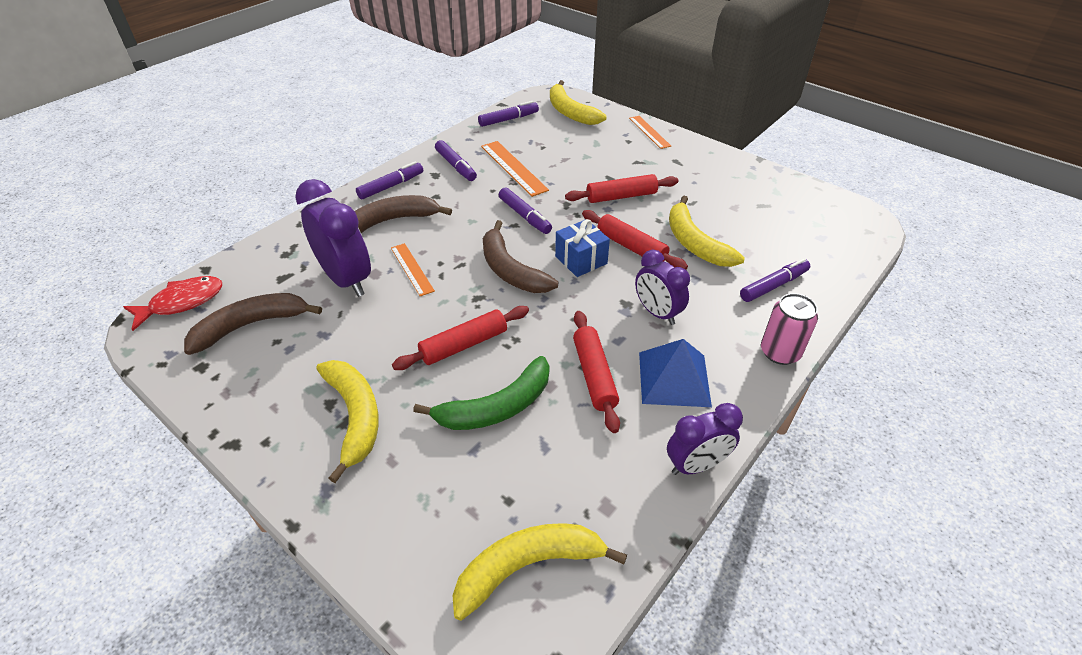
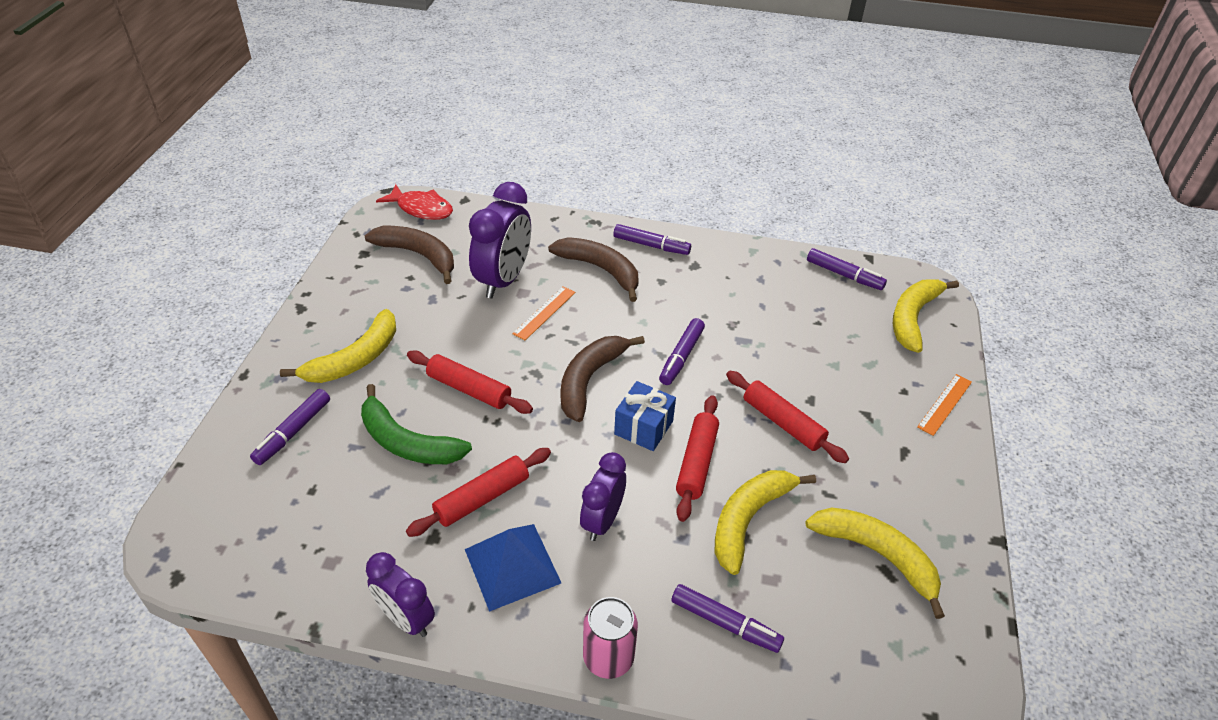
camera: 60 degrees right, 0 degrees up
(456, 166) = (721, 273): purple marker -> purple marker (293, 432)
(513, 168) = (757, 315): orange ruler -> none
(528, 566) = (253, 528): yellow banana -> yellow banana (877, 555)

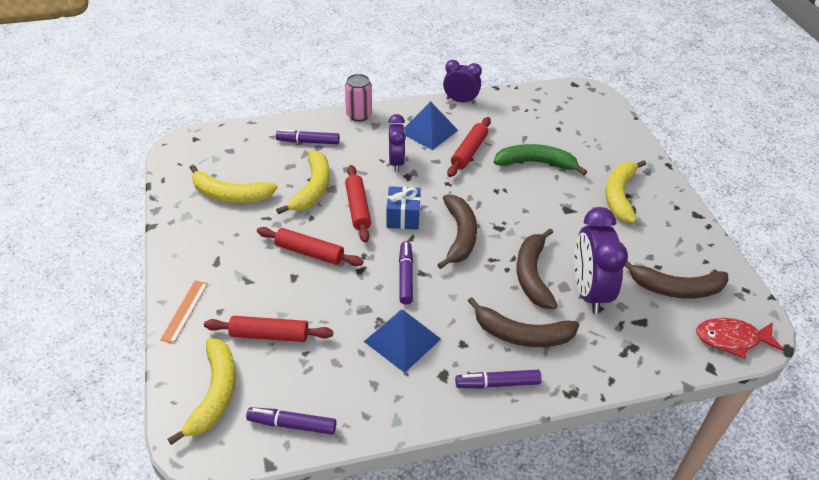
camera: 155 degrees right, 0 degrees up
(293, 432) = (601, 148): purple marker -> none
(469, 389) = (531, 202): red rolling pin -> red rolling pin (269, 335)
(544, 312) = (532, 275): orange ruler -> brown banana
(717, 302) = (402, 340): none -> blue pyramid

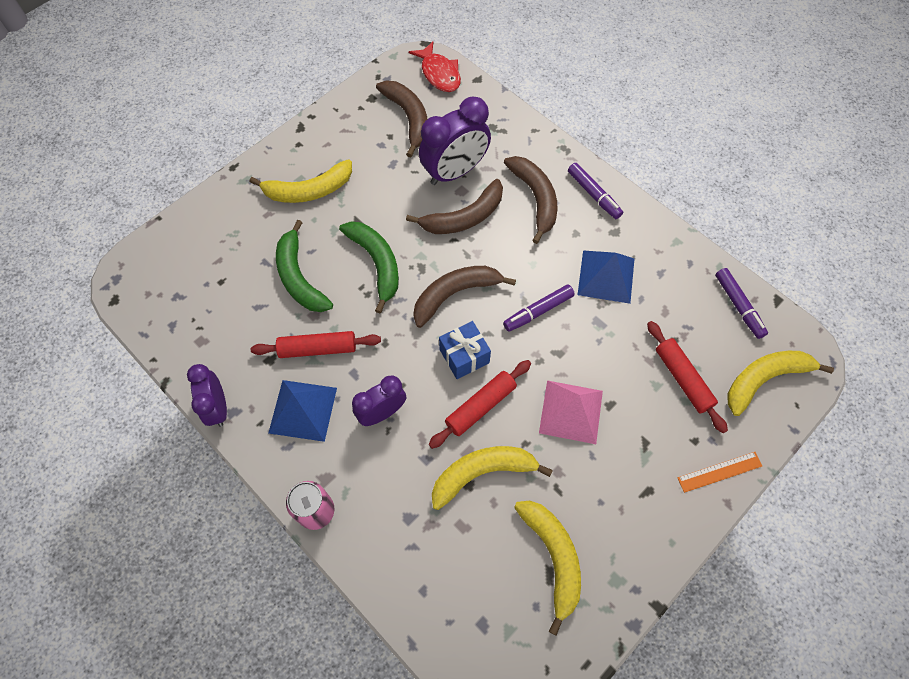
camera: 120 degrees left, 20 degrees up
(308, 142) = (406, 536): purple marker -> none
(309, 252) = (571, 411): red rolling pin -> pink pyramid
(520, 205) = (376, 263): none -> green banana

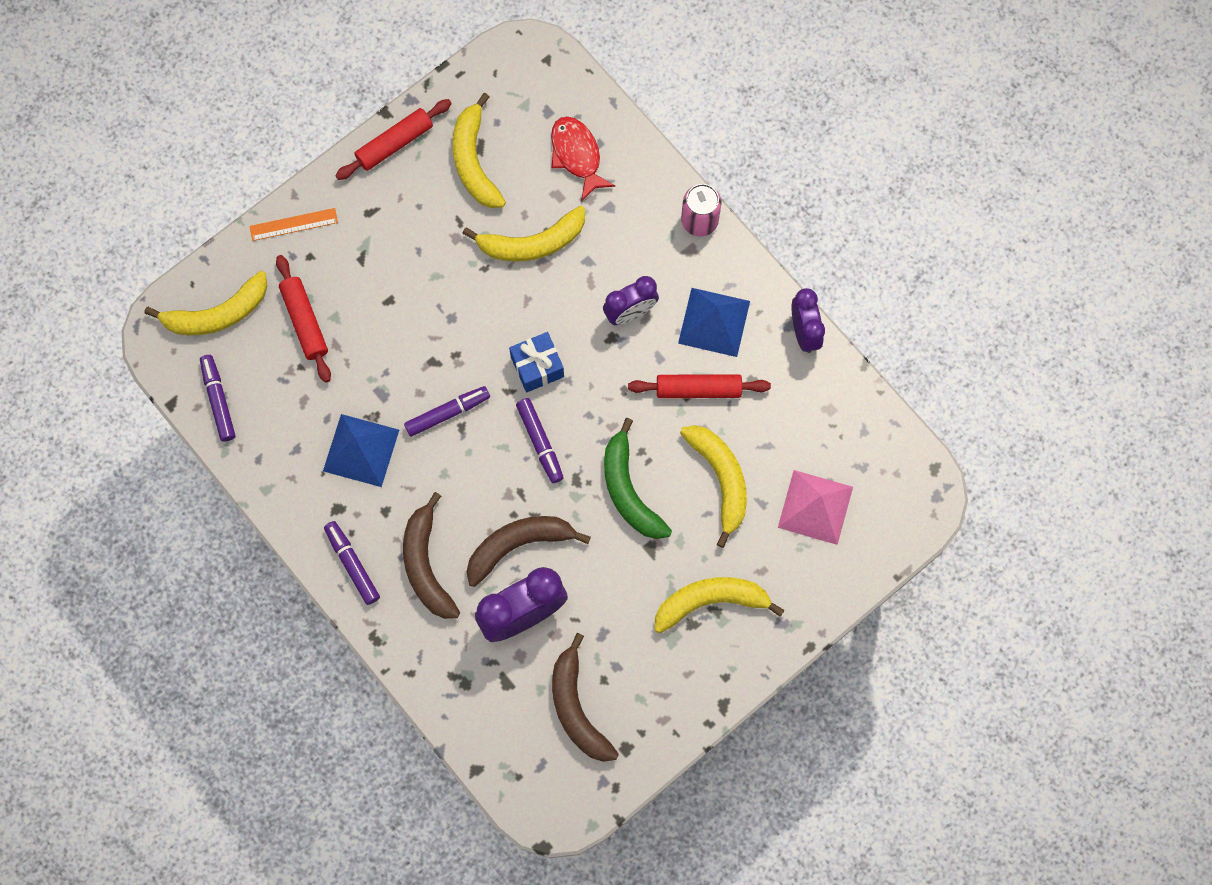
camera: 175 degrees left, 10 degrees up
(299, 277) = (720, 479): green banana -> yellow banana
(439, 74) = (528, 785): red fish -> red fish (577, 155)
(455, 294) = (540, 442): brown banana -> purple marker
(480, 406) = (526, 310): red rolling pin -> red rolling pin (395, 143)
(571, 411) = (431, 296): pink pyramid -> pink pyramid (815, 507)

